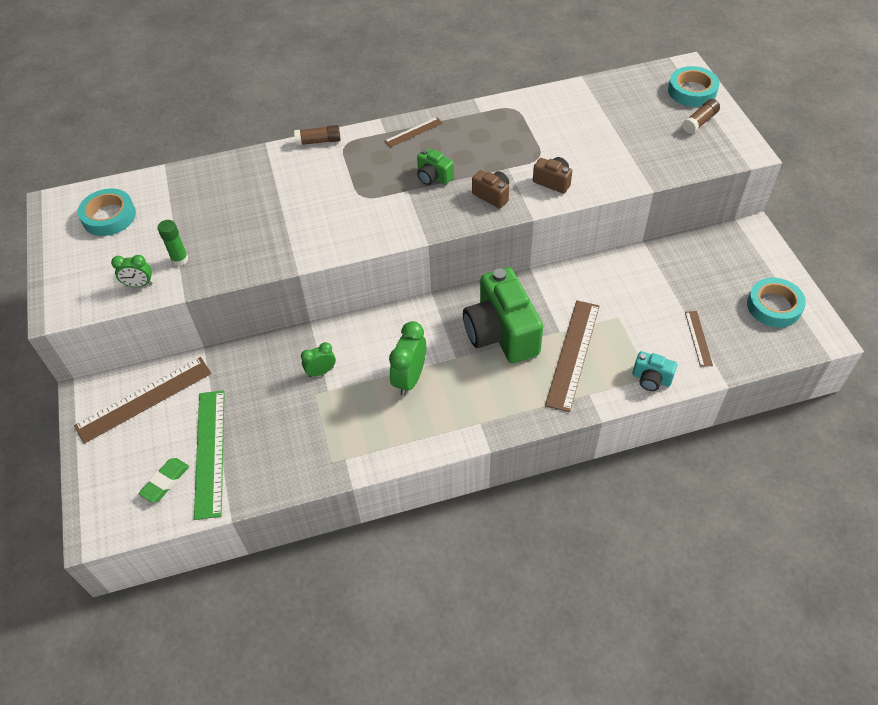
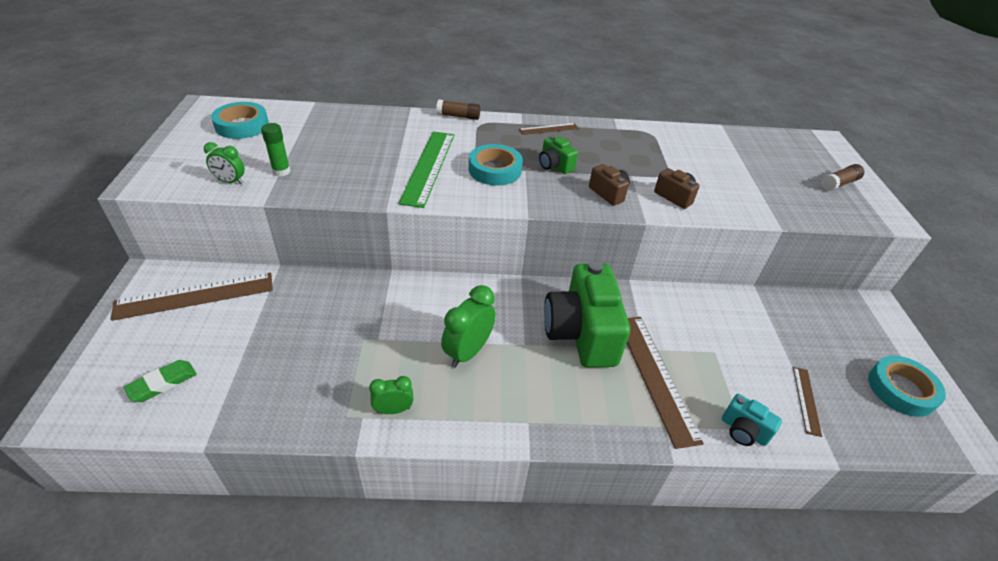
camera: 10 degrees right, 10 degrees down
(209, 452) = (225, 366): green ruler -> green ruler (428, 167)
(321, 371) = (380, 319): green clock -> green clock (393, 410)
(573, 354) = (655, 376): brown ruler -> brown ruler turned 45 degrees counterclockwise
(692, 91) = (832, 158): turquoise tape -> turquoise tape (495, 170)

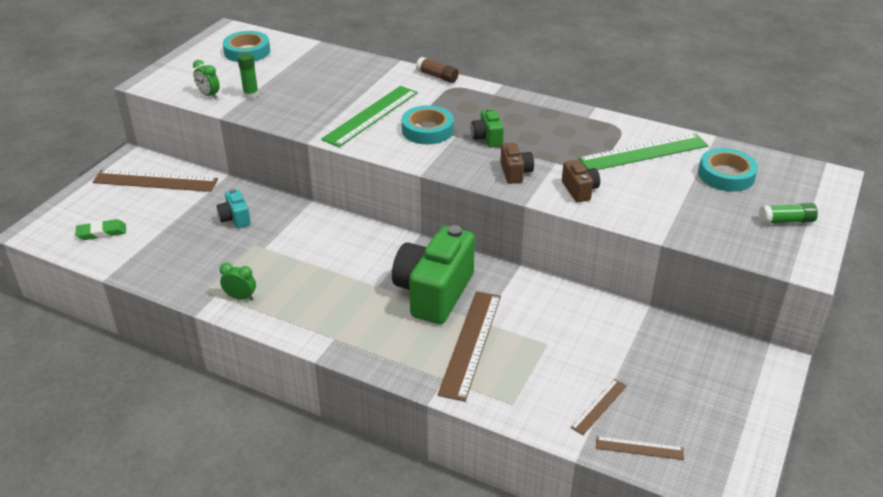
camera: 30 degrees right, 5 degrees down
(468, 352) = (326, 277): green clock -> none
(548, 129) = (515, 104): brown ruler -> brown ruler (639, 448)
(688, 150) = (643, 152): none -> green ruler
(743, 430) = (512, 405): turquoise camera -> turquoise camera (235, 218)
(839, 183) = (786, 221): brown glue stick -> green glue stick
(901, 389) = (713, 432): turquoise tape -> turquoise tape (726, 175)

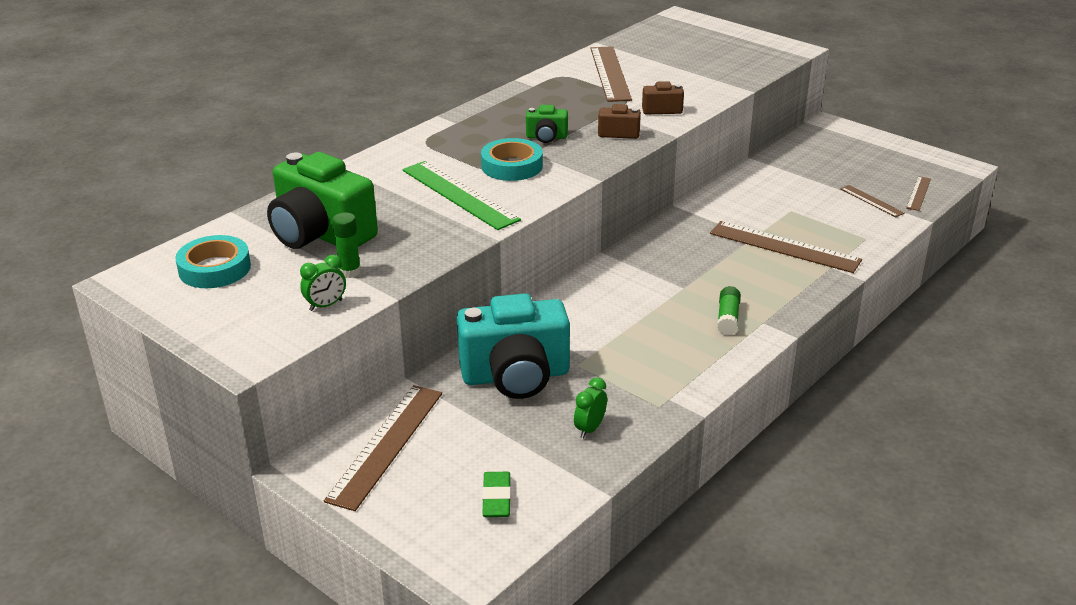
camera: 75 degrees left, 5 degrees down
(235, 218) = (515, 376): turquoise camera -> turquoise camera, size x2.18
(240, 297) = (679, 380): green clock -> green clock (590, 429)
(434, 293) = (704, 256): green camera -> green camera (320, 234)
(437, 76) = (393, 147): brown glue stick -> none
(643, 152) = (610, 73): green ruler -> brown ruler
(726, 175) = (661, 50): turquoise tape -> none
(786, 221) = (734, 43): green glue stick -> green glue stick (728, 318)

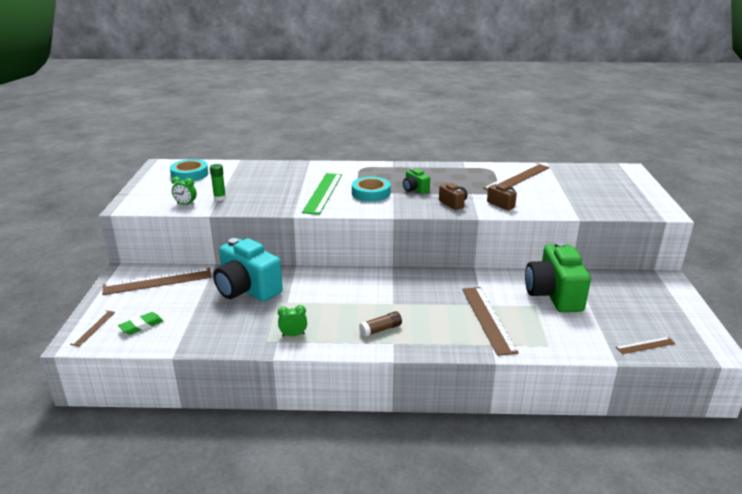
camera: 50 degrees right, 5 degrees down
(320, 234) = (244, 181): green camera -> green camera (554, 295)
(590, 429) = (224, 328): green clock -> green clock (293, 335)
(728, 318) = (381, 329): green glue stick -> brown glue stick
(871, 201) = (600, 330): brown ruler -> brown ruler (93, 328)

